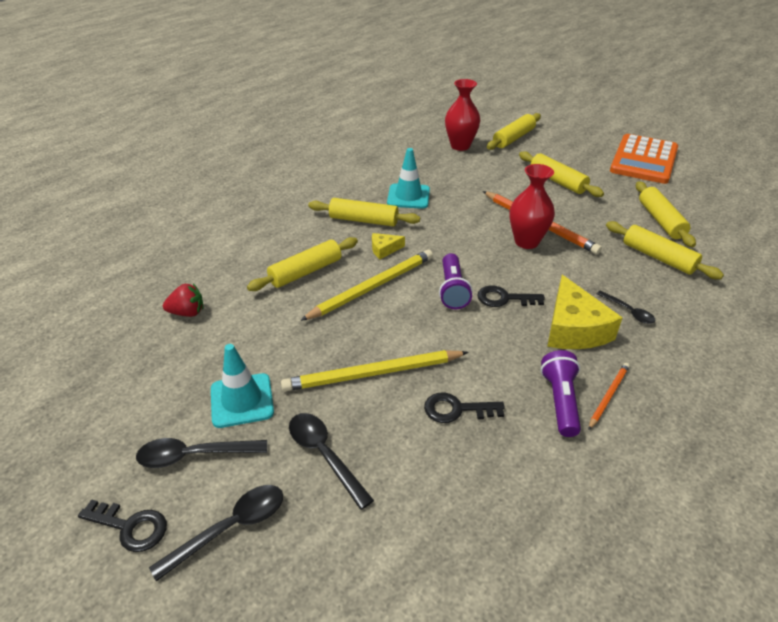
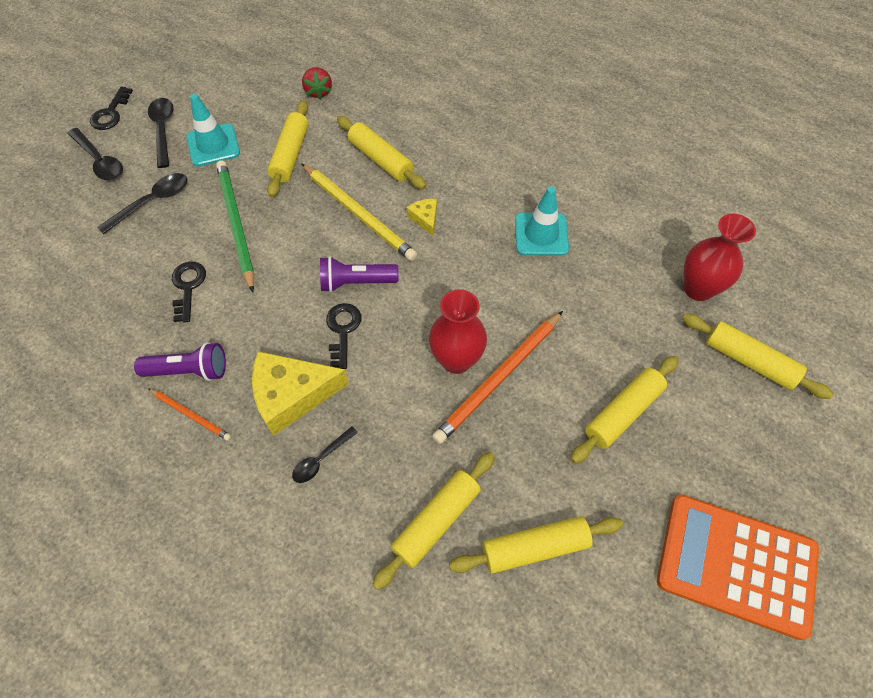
camera: 85 degrees right, 20 degrees up
(363, 220) = (480, 196): yellow rolling pin -> yellow rolling pin (290, 155)
(372, 374) = (236, 224): yellow pencil -> green pencil

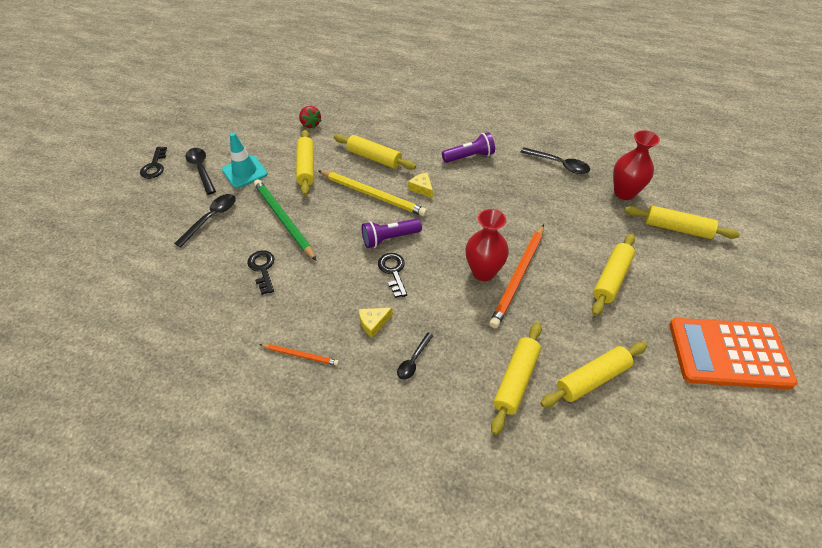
camera: 15 degrees left, 10 degrees down
(100, 161) = (158, 199): black spoon -> black spoon (559, 164)
(189, 370) = (286, 325): purple flashlight -> purple flashlight (469, 157)
(292, 395) = (373, 323): yellow cheese -> yellow cheese, size x0.48
(541, 234) = (506, 182): turquoise traffic cone -> none

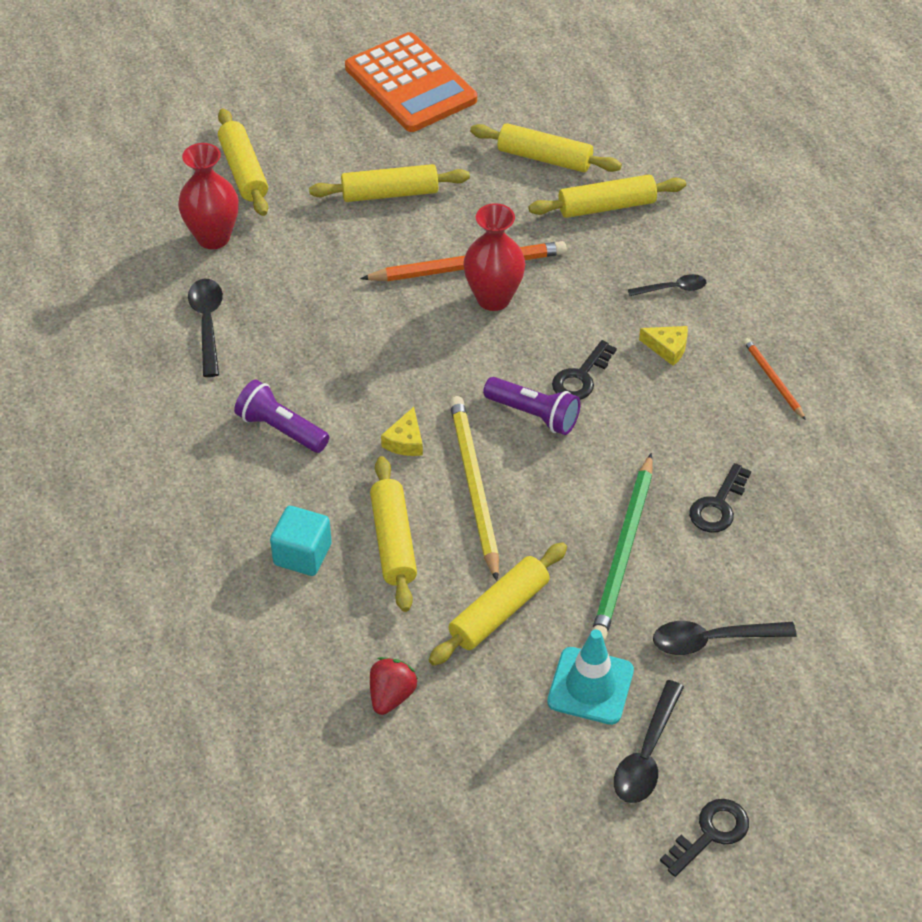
camera: 130 degrees left, 0 degrees up
(397, 133) = (302, 554): none -> turquoise cube

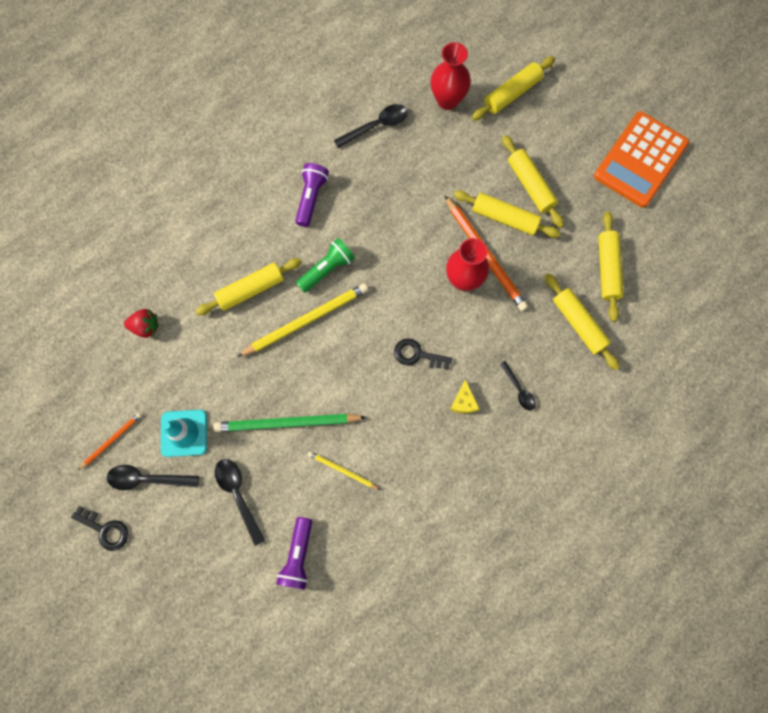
camera: 70 degrees right, 25 degrees up
(302, 554) = (225, 244): turquoise cube -> none
(405, 441) = (327, 269): yellow cheese -> green flashlight
(499, 612) = (220, 365): yellow rolling pin -> yellow rolling pin (504, 218)
(533, 415) = (375, 336): purple flashlight -> purple flashlight (298, 555)
(718, 505) = (342, 470): black key -> yellow pencil
(773, 379) = (462, 478): orange pencil -> orange pencil (111, 440)

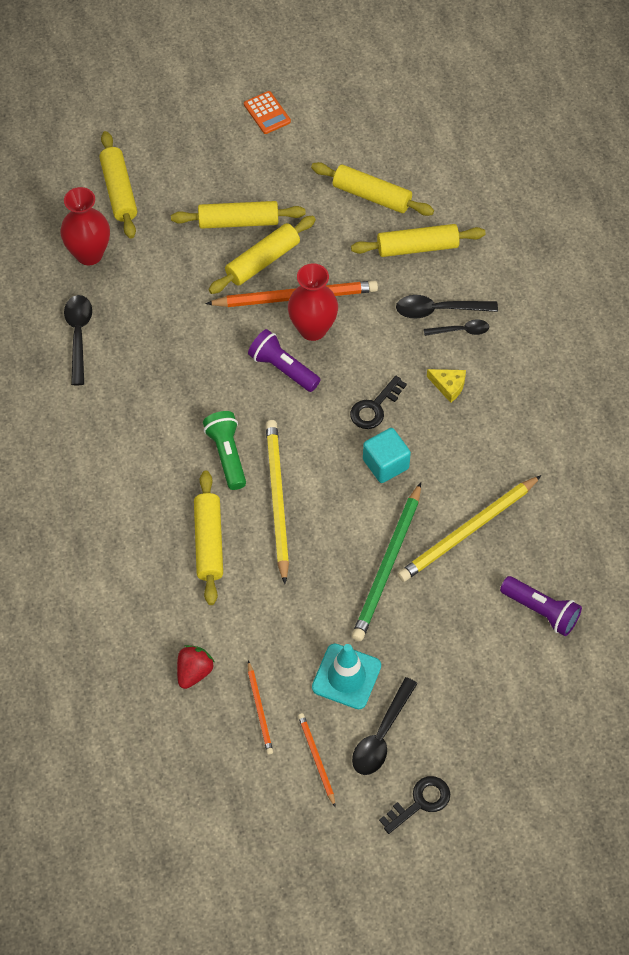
camera: 65 degrees left, 15 degrees down
(134, 384) = (260, 710): none -> orange pencil
(238, 495) = (446, 646): black spoon -> black spoon (439, 310)
(311, 198) = (130, 436): purple flashlight -> purple flashlight (283, 368)
(342, 470) = (468, 531): yellow pencil -> yellow pencil, size x1.90
(372, 384) = (385, 464): none -> turquoise cube
(640, 160) = (267, 113): orange calculator -> orange calculator, size x0.43

